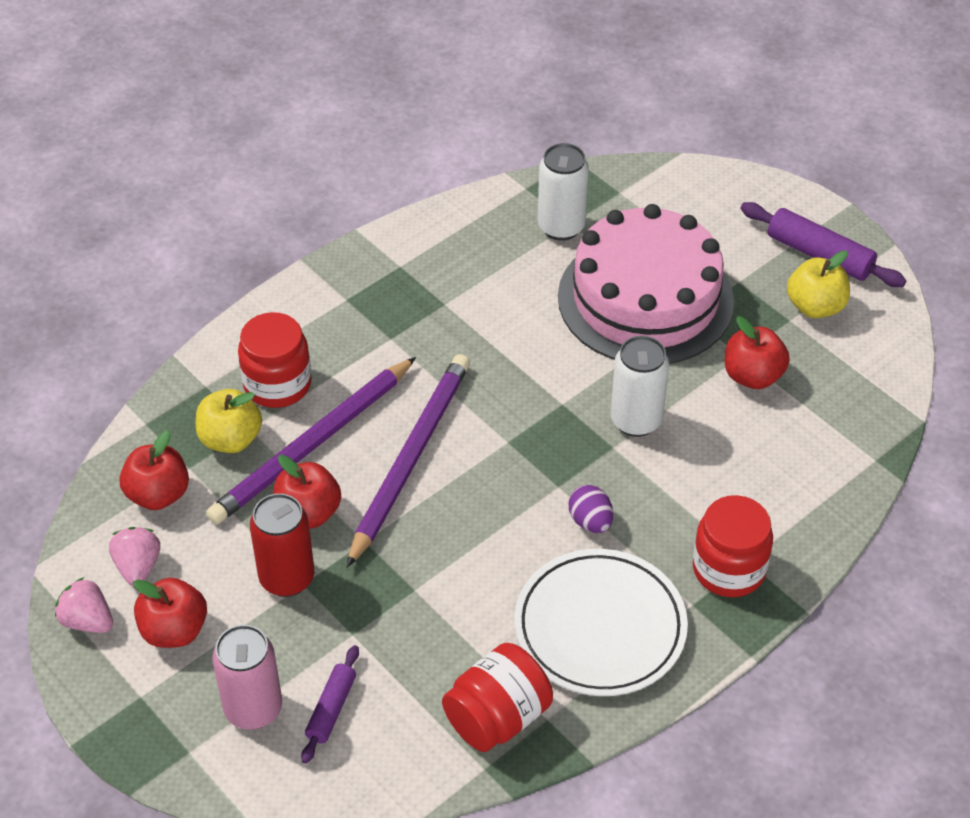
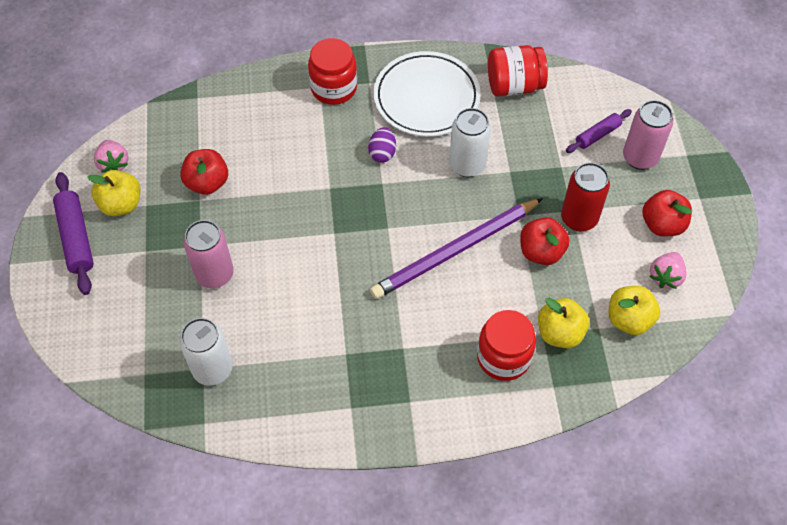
camera: 145 degrees left, 10 degrees up
(87, 621) = (712, 259): pink strawberry -> pink strawberry (114, 164)
(158, 494) = (629, 319): red apple -> yellow apple
(313, 445) = (509, 296): purple pencil -> none
(636, 420) = (301, 196): white can -> white can (467, 165)
(645, 299) = (215, 274): pink cake -> pink can

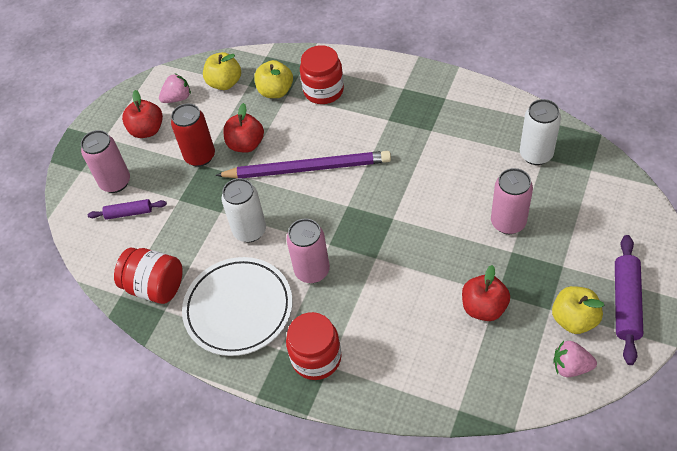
camera: 145 degrees left, 5 degrees down
(114, 164) = (570, 366): pink strawberry -> pink strawberry turned 90 degrees counterclockwise
(382, 153) = (312, 271): purple egg -> pink can

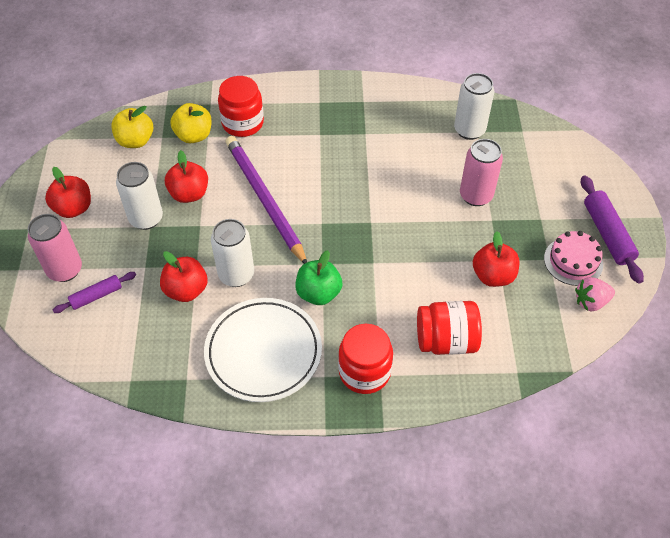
camera: 30 degrees left, 0 degrees up
(155, 286) = (164, 359): red jar -> red jar (446, 341)
(177, 98) = (91, 168): pink strawberry -> none
(200, 156) = (146, 218): red can -> white can
(202, 231) = (186, 290): none -> red apple
(307, 168) = (264, 199): purple pencil -> purple pencil turned 90 degrees counterclockwise
(312, 271) = (318, 293): pink can -> green apple
(574, 319) = (573, 261): yellow apple -> pink cake

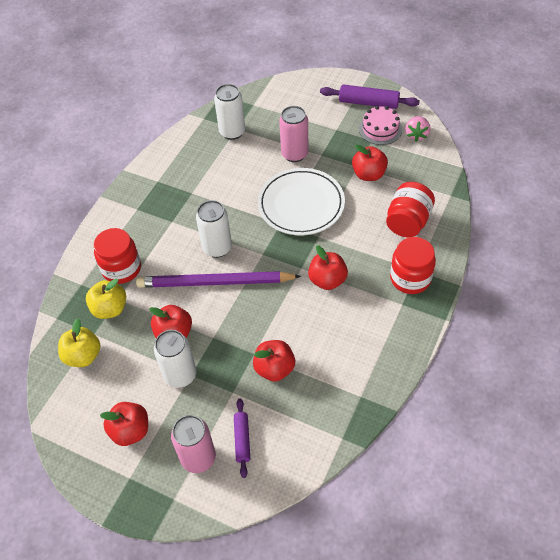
camera: 60 degrees left, 0 degrees up
(236, 275) = (279, 328): white can -> white can (217, 248)
(263, 352) = (362, 335): white plate -> white plate (301, 204)
(318, 293) = (327, 280): green apple -> red apple

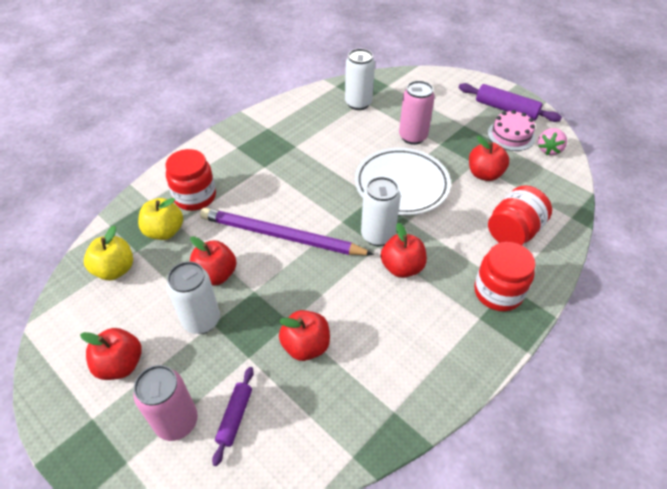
camera: 15 degrees right, 5 degrees down
(217, 248) = (298, 203): white can -> white can (377, 235)

